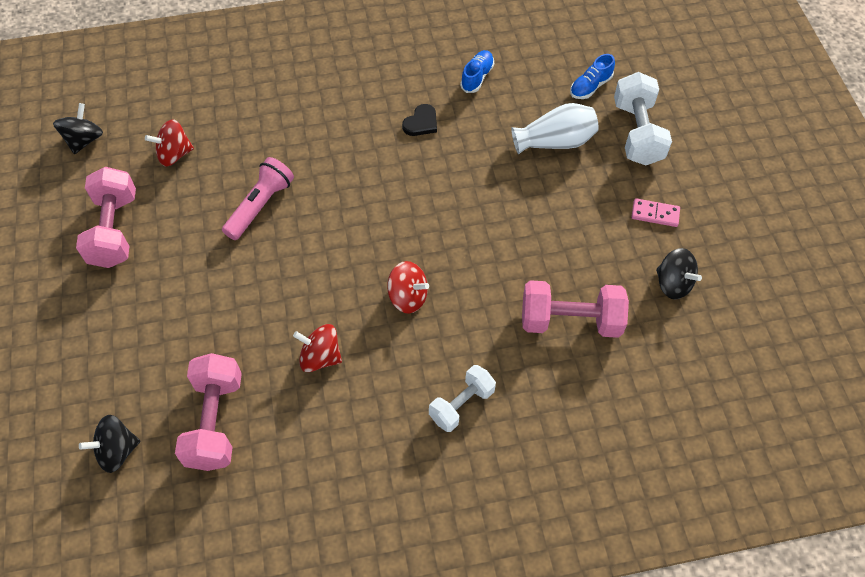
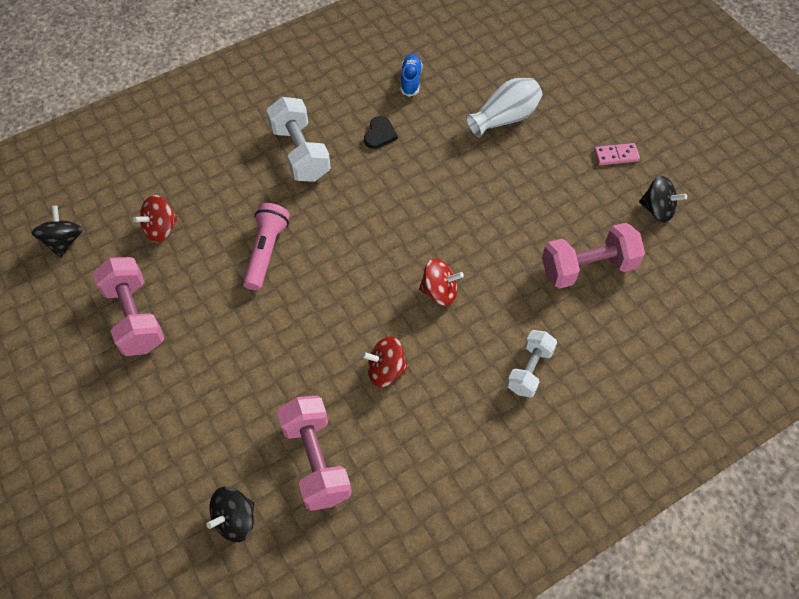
camera: 20 degrees left, 0 degrees up
(590, 86) = (512, 62): blue shoe -> none
(637, 133) = (570, 91): white dumbbell -> white dumbbell (300, 153)

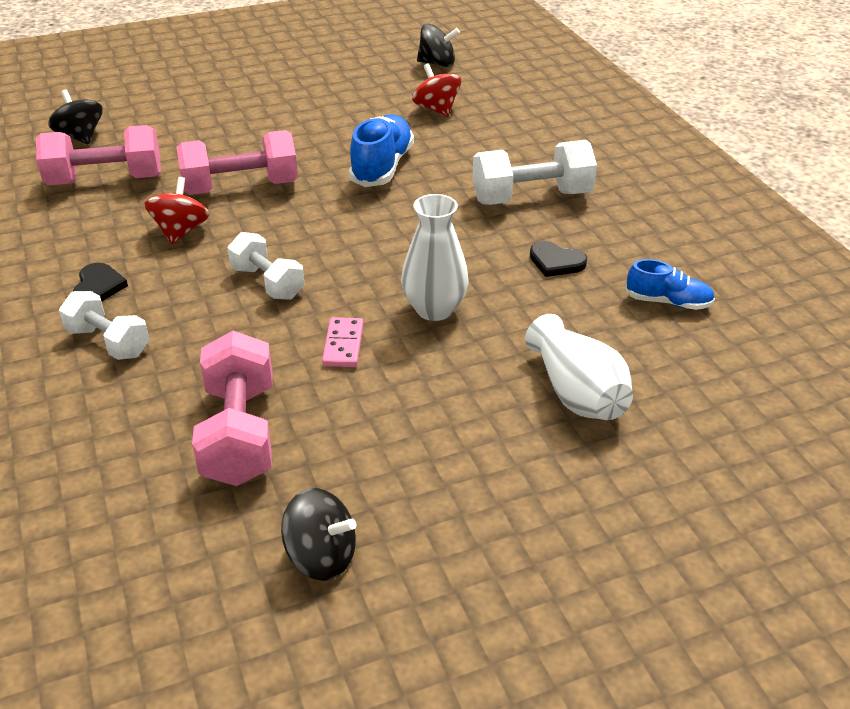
camera: 100 degrees right, 20 degrees down
(135, 317) = (330, 95): pink dumbbell -> pink dumbbell (241, 188)
(266, 252) = (382, 167): pink flashlight -> blue shoe
(439, 292) = (267, 282): red spinning top -> white dumbbell
(446, 191) = (434, 309): none -> white vase
(470, 402) = (98, 286): none -> black heart
(616, 155) = (466, 526): pink domino -> pink domino (343, 345)
(657, 210) = (321, 557): black spinning top -> black spinning top turned 105 degrees counterclockwise

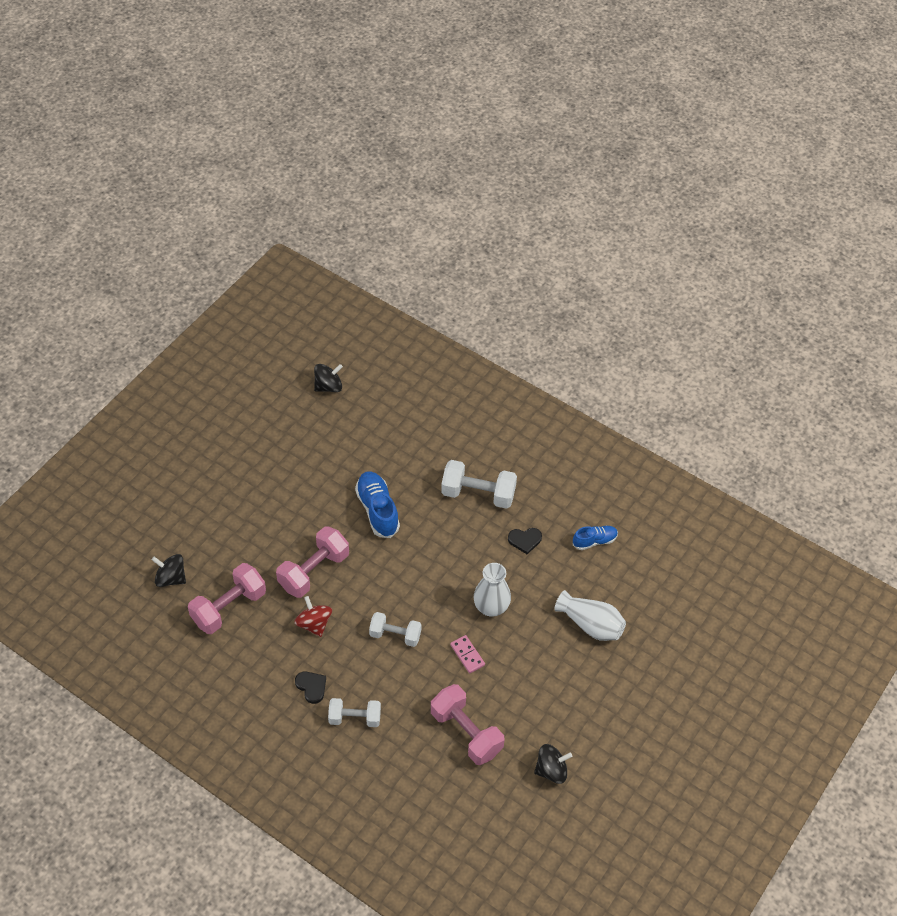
camera: 35 degrees left, 15 degrees up
(436, 109) = (365, 437): red spinning top -> none
(531, 197) = (478, 494): white dumbbell -> white dumbbell turned 60 degrees clockwise

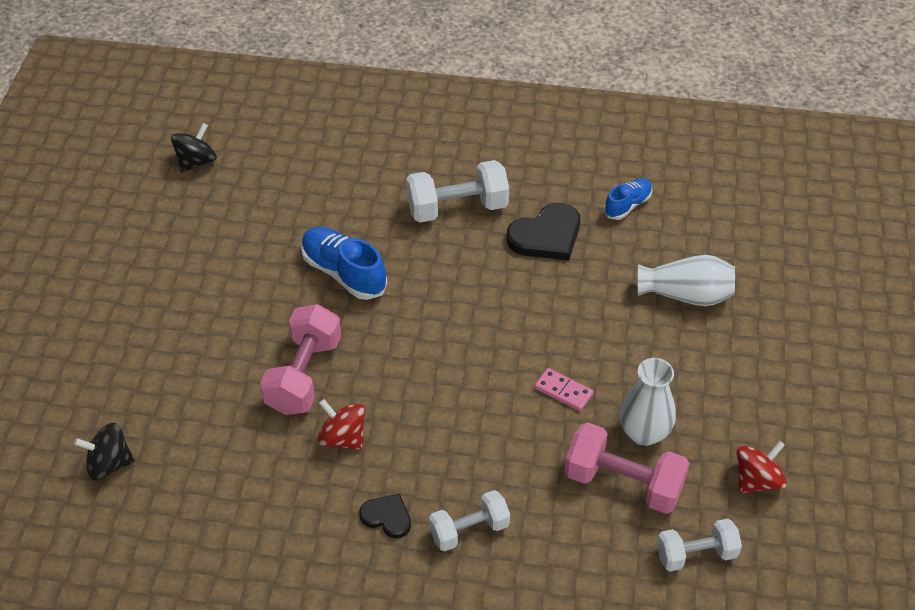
camera: 25 degrees left, 5 degrees down
(229, 607) = (213, 467): pink dumbbell -> none
(395, 635) = (458, 406): white dumbbell -> white dumbbell (696, 554)
(491, 607) = (556, 325): white vase -> white vase (644, 433)
(525, 540) = (546, 236): black heart -> black heart, size x1.73
(551, 770) = (757, 480): black spinning top -> red spinning top

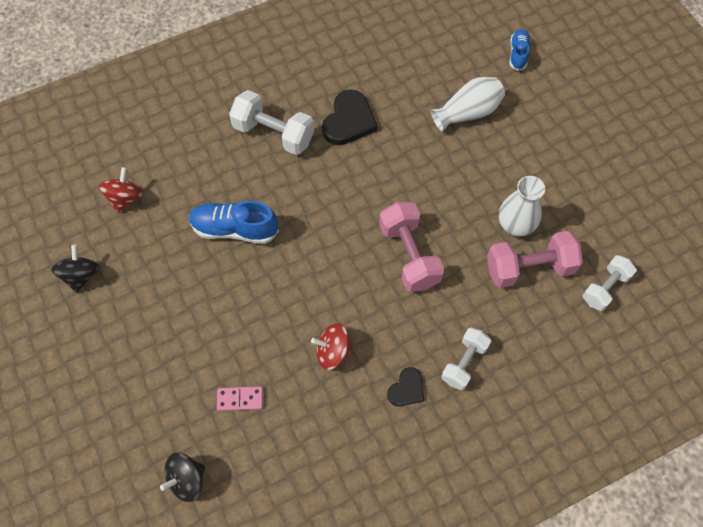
camera: 35 degrees left, 15 degrees up
(196, 162) = (52, 205): black spinning top -> black spinning top (81, 275)
(304, 375) = (269, 323): pink dumbbell -> pink dumbbell (409, 255)
(387, 517) = (406, 389): black heart -> black heart turned 135 degrees clockwise
(457, 208) = (273, 134): white dumbbell -> white dumbbell turned 75 degrees clockwise
(563, 391) = (446, 227): pink domino -> pink domino (240, 399)
(627, 205) = (383, 68): blue shoe -> blue shoe (518, 54)
(757, 480) = (601, 216): red spinning top -> red spinning top (125, 198)

